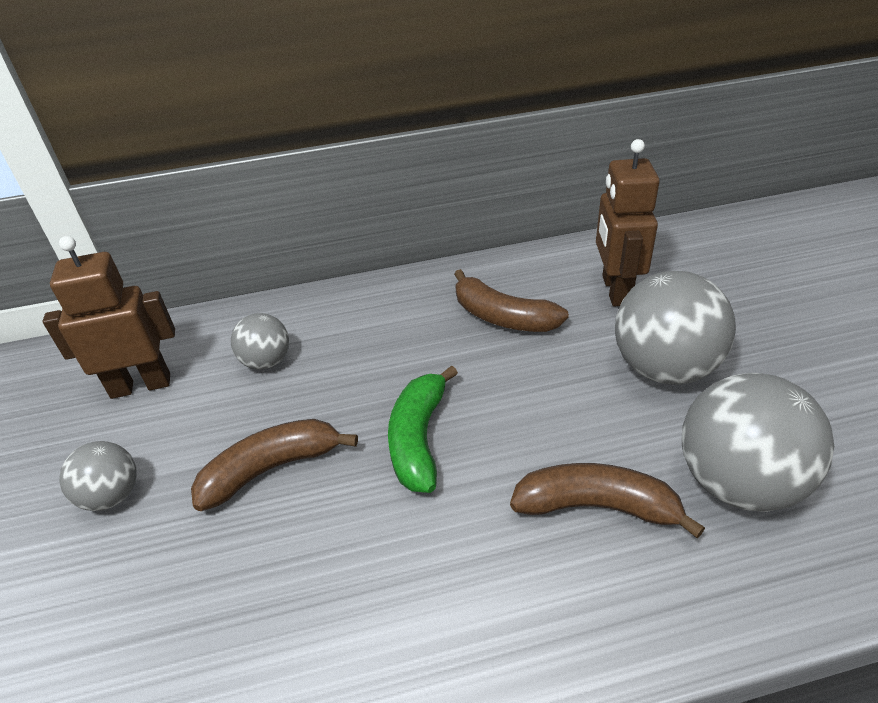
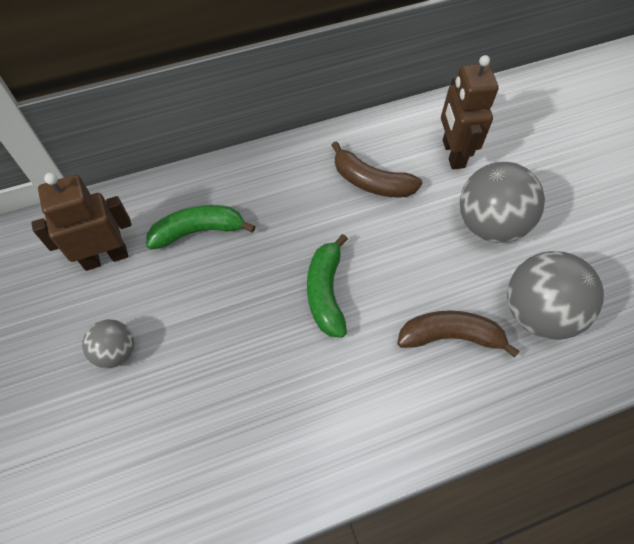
camera: 10 degrees left, 20 degrees up
(266, 362) = (198, 231): grey ball -> green banana
(271, 469) = (226, 322): brown banana -> none

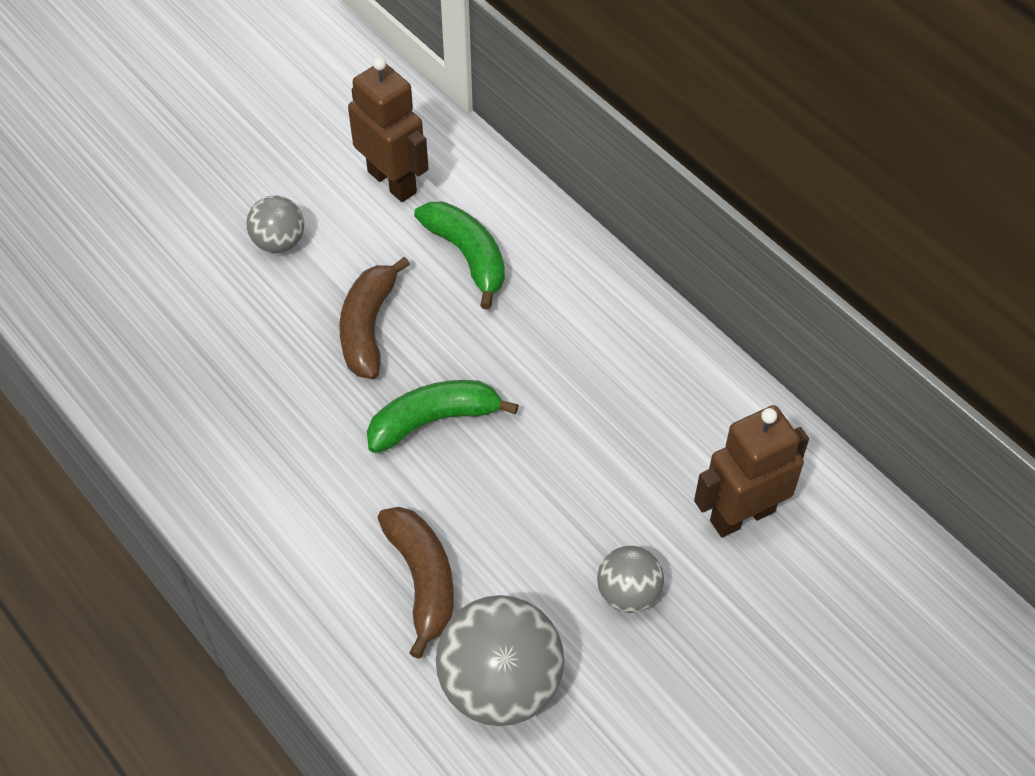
camera: 70 degrees right, 5 degrees down
(371, 182) = (635, 422): brown banana -> brown banana (368, 327)
(489, 224) = (628, 593): grey ball -> grey ball, size x0.55

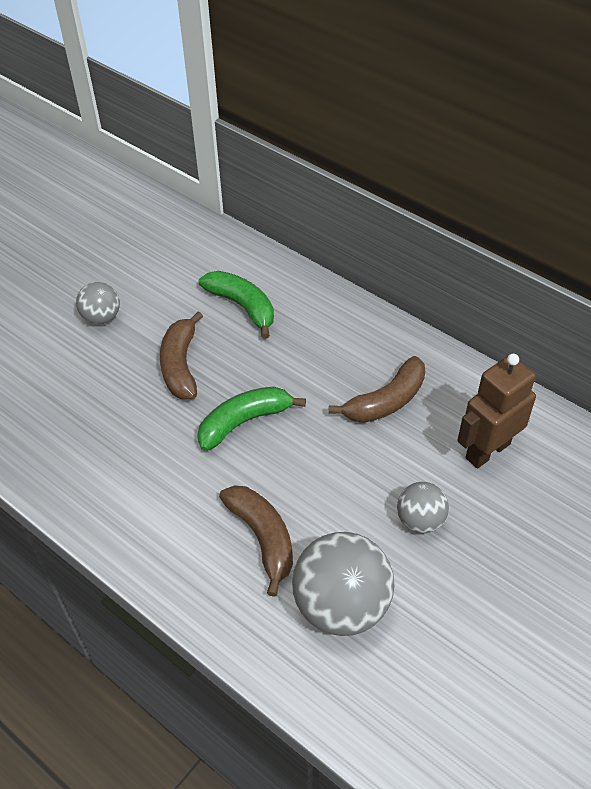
camera: 10 degrees left, 5 degrees down
(392, 182) = (177, 265): brown robot -> none
(626, 424) = (386, 401): none -> brown banana

